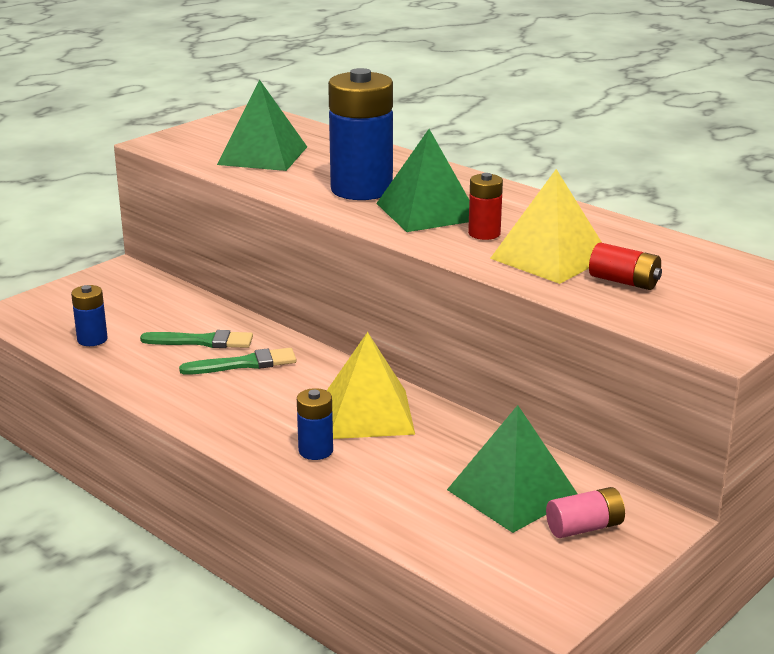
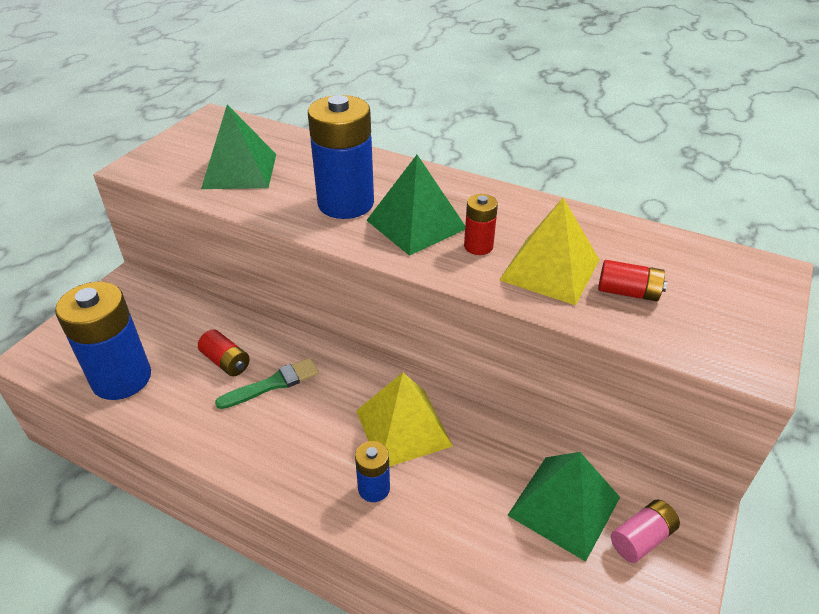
camera: 15 degrees left, 15 degrees up
(92, 339) = (122, 378): blue battery -> blue battery, size x2.08
(202, 341) = (226, 362): green brush -> red battery

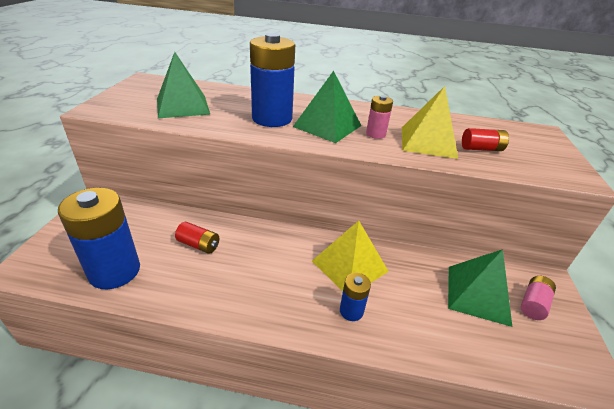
camera: 20 degrees left, 5 degrees down
(272, 384) = (242, 254): green brush -> none
(478, 246) = (375, 134): red battery -> pink battery

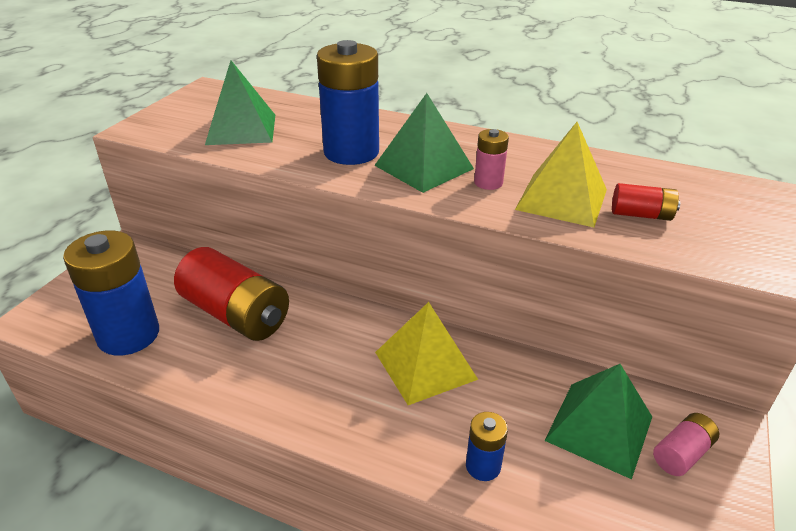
camera: 15 degrees right, 0 degrees up
(199, 245) = (236, 314): red battery -> red battery, size x2.08
(351, 311) = (405, 423): blue battery -> blue battery (483, 466)

